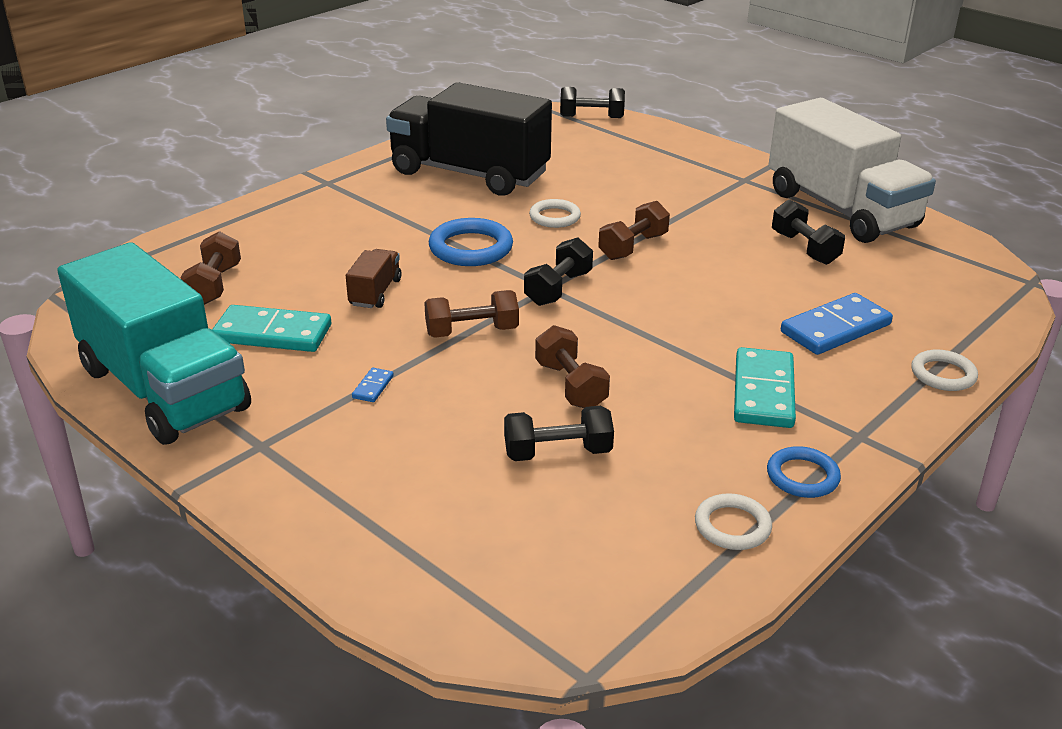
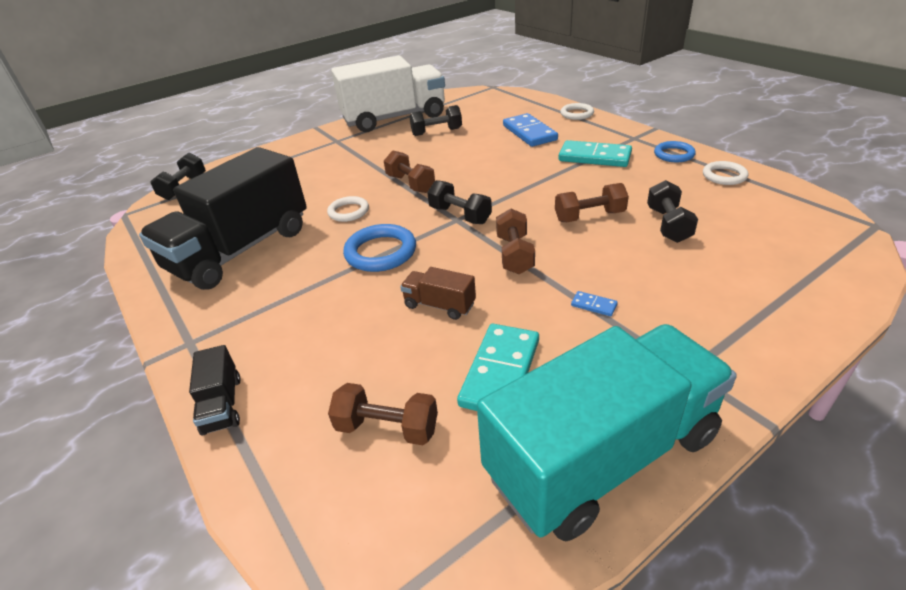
camera: 75 degrees left, 5 degrees up
(251, 212) = (222, 404): none -> black truck

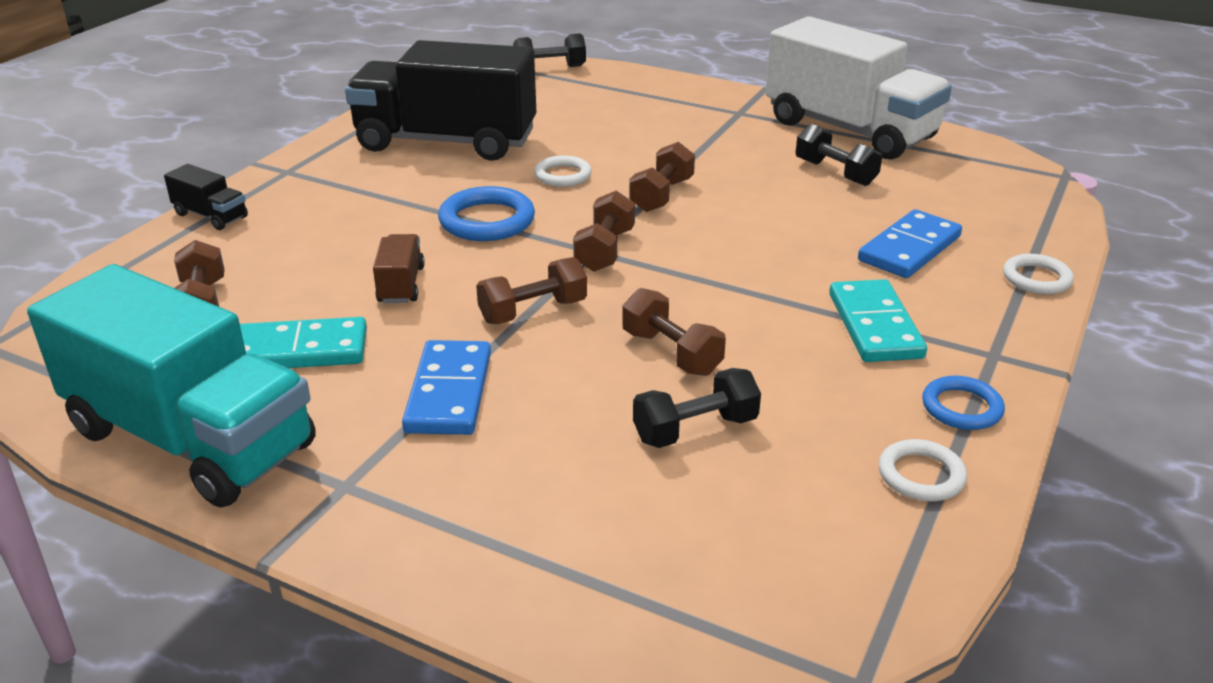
camera: 60 degrees right, 5 degrees down
(222, 404) = (211, 216): black truck -> black truck turned 105 degrees counterclockwise
(460, 215) = (605, 250): black dumbbell -> brown dumbbell
(594, 305) = (449, 392): blue domino -> blue domino, size x2.35

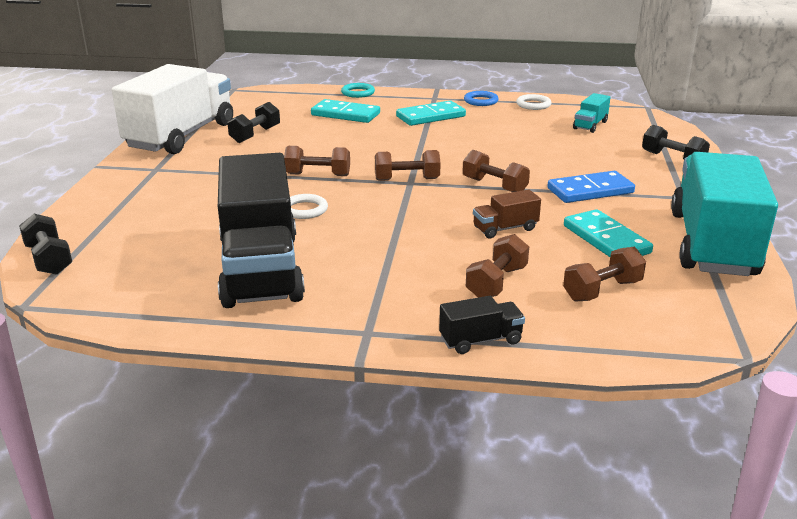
camera: 110 degrees left, 5 degrees down
(211, 216) = (480, 340): black truck -> black truck turned 60 degrees clockwise
(487, 220) = (396, 221): blue ring -> none
(671, 353) = (498, 150): brown dumbbell -> brown dumbbell (496, 282)
(695, 430) = (551, 139): black dumbbell -> black dumbbell (672, 159)
(754, 513) = (590, 125): none -> turquoise truck
(909, 249) = (345, 114): blue domino -> turquoise domino
(1036, 278) = (358, 93): white ring -> turquoise ring

